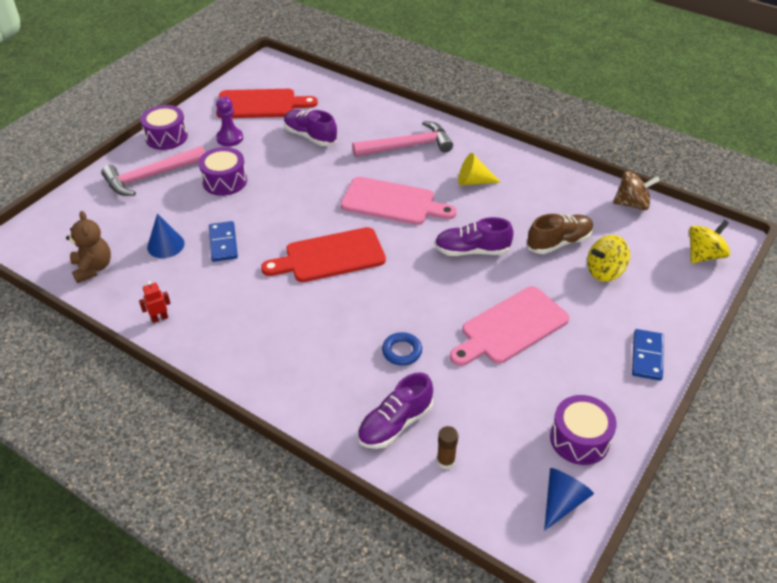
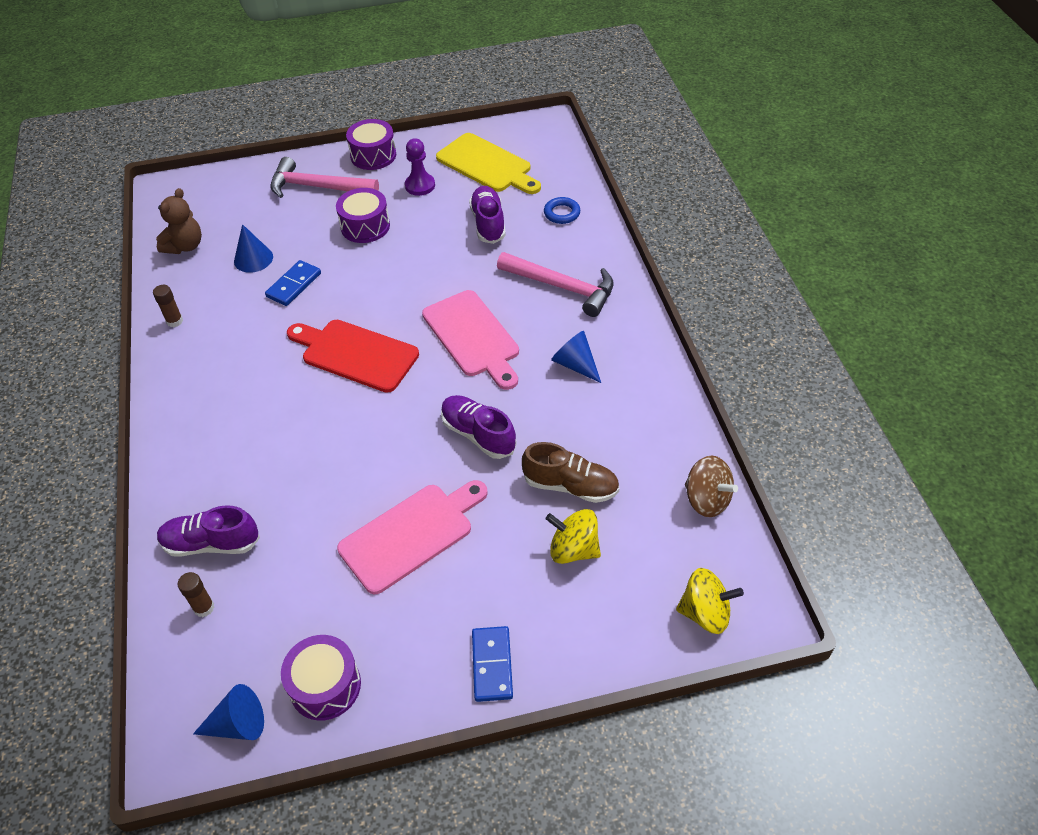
camera: 45 degrees right, 5 degrees up
(159, 318) = (174, 321): red robot -> brown glue stick
(260, 104) = (487, 165): red cutting board -> yellow cutting board
(402, 351) = (297, 485): blue ring -> blue ring (562, 213)
(473, 181) = (575, 364): yellow cone -> blue cone
(511, 327) = (411, 535): pink cutting board -> pink cutting board turned 135 degrees clockwise
(647, 356) = (492, 665): blue domino -> blue domino turned 60 degrees counterclockwise

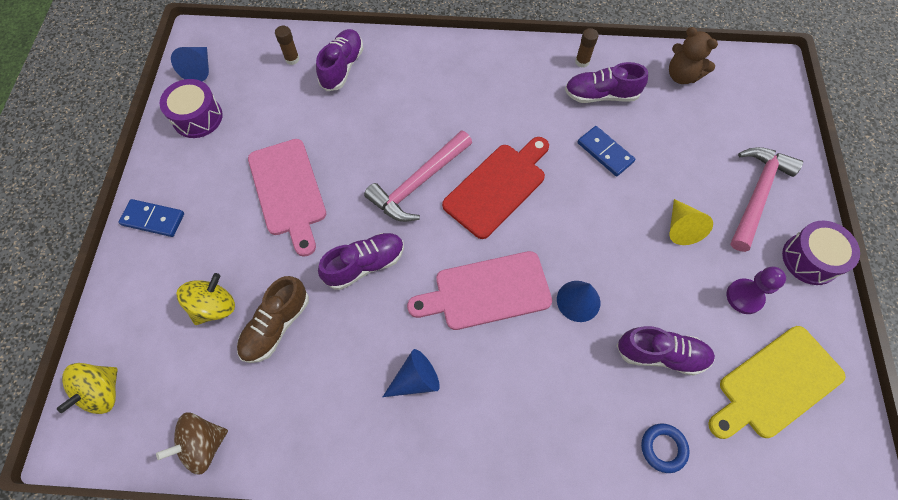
camera: 105 degrees right, 15 degrees up
(220, 299) = (601, 95): none -> purple shoe
(253, 259) = (651, 125): blue cone -> blue cone (578, 301)
(365, 226) = (681, 227): purple drum -> yellow cone
(562, 287) = (533, 404): pink hammer -> pink hammer (419, 183)

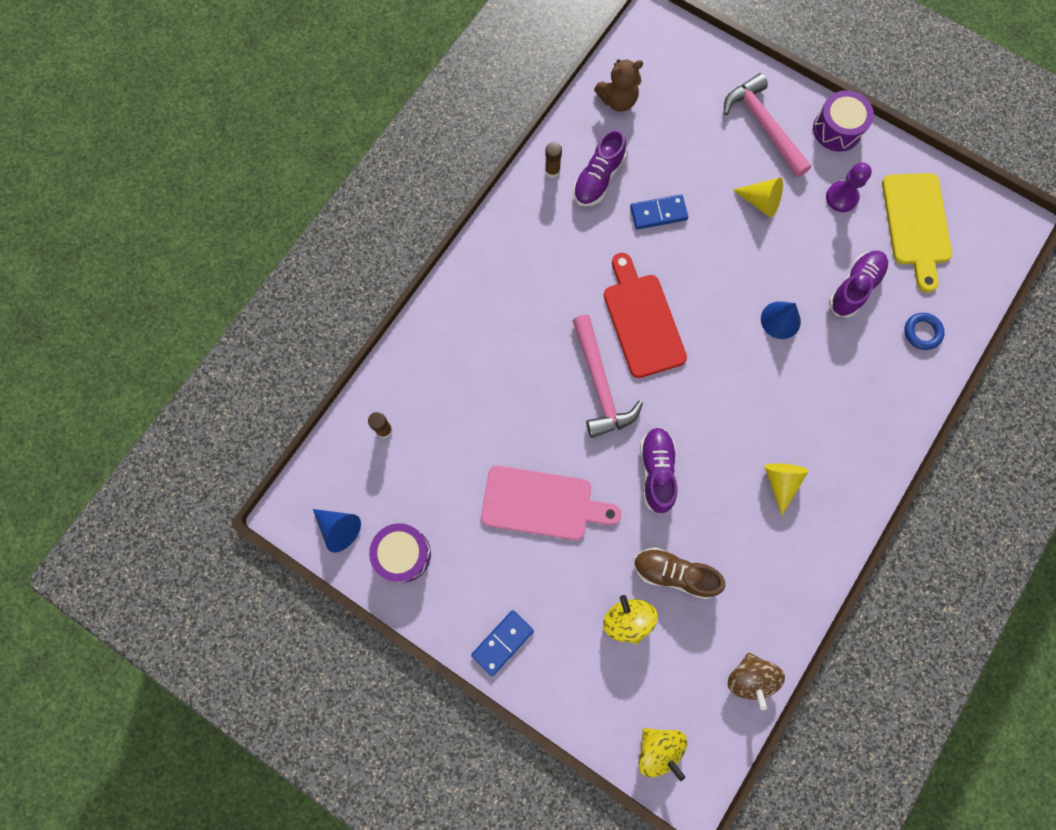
camera: 60 degrees left, 10 degrees up
(276, 326) = (674, 573): brown shoe -> brown shoe turned 135 degrees clockwise
(342, 67) = (425, 386): purple shoe -> none
(415, 379) = (780, 482): blue cone -> yellow cone
(487, 291) = (735, 385): pink cutting board -> none

